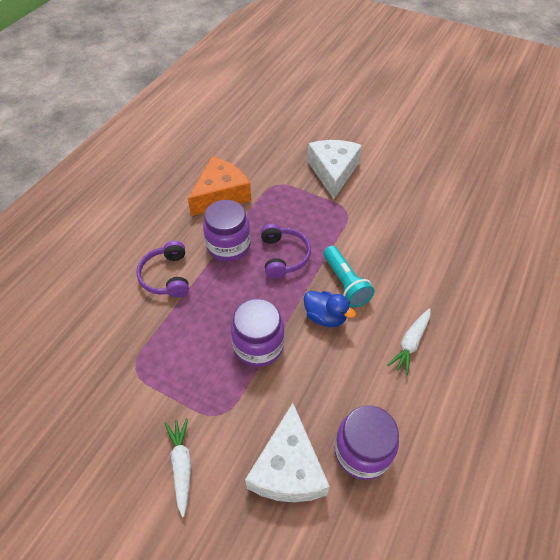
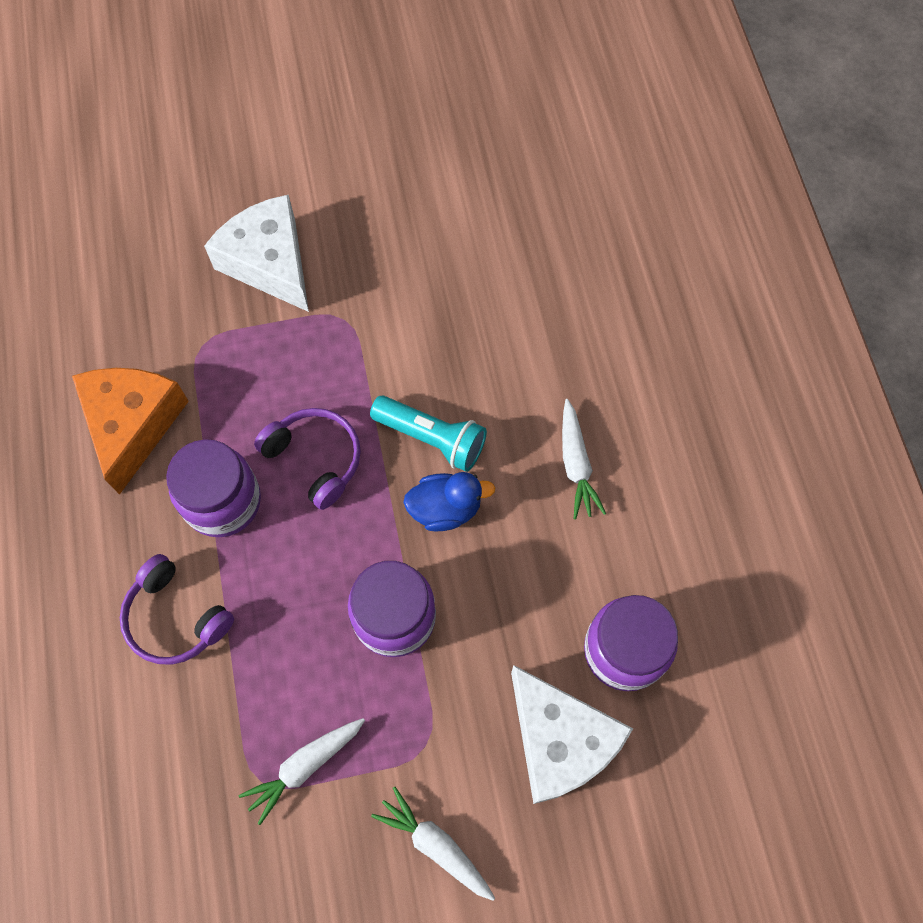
camera: 40 degrees left, 15 degrees up
(159, 378) = (305, 766): none -> white carrot

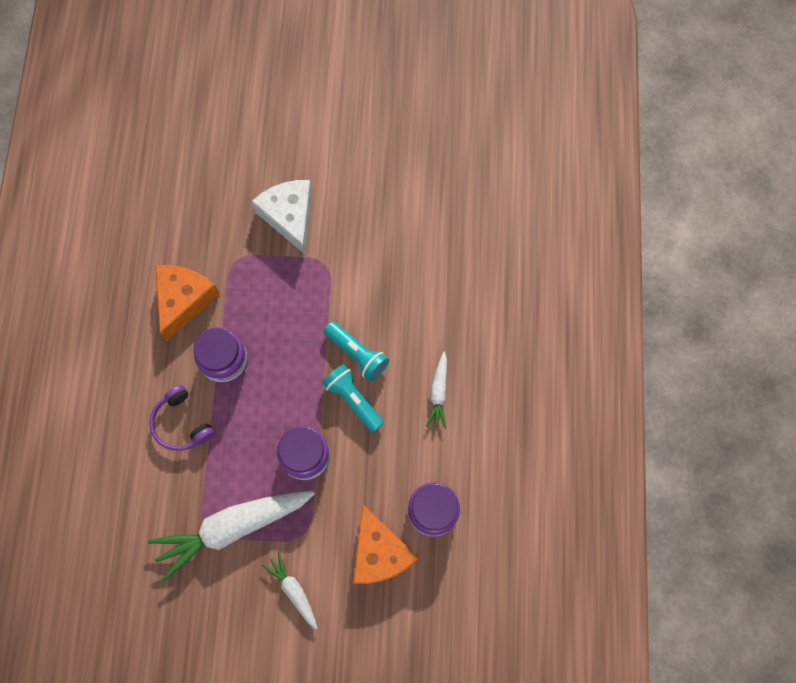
camera: 15 degrees right, 5 degrees up
(305, 766) = (233, 527): white carrot -> white carrot, size x2.06
(315, 458) = (285, 349): purple headphones -> none
(445, 509) = (353, 399): blue duck -> turquoise flashlight
(560, 740) = (380, 552): white cheese -> orange cheese

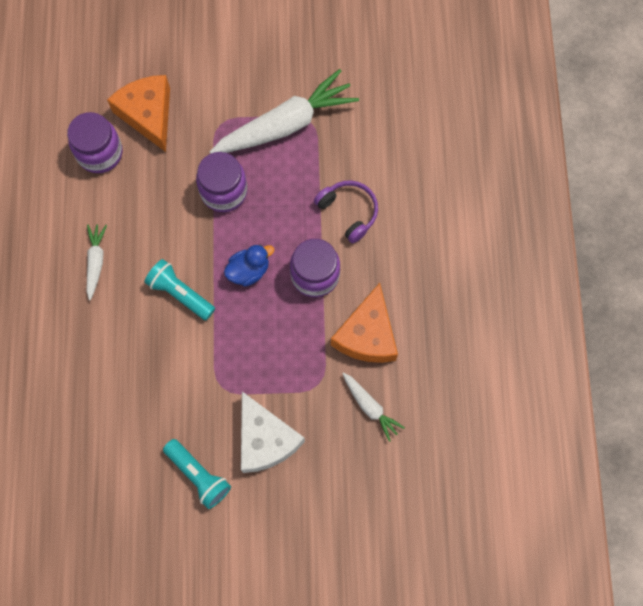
camera: 175 degrees right, 0 degrees up
(289, 371) = (249, 270): none -> blue duck
(293, 591) = (224, 78): white carrot -> white carrot (370, 407)
(353, 399) = (181, 248): turquoise flashlight -> turquoise flashlight (198, 475)

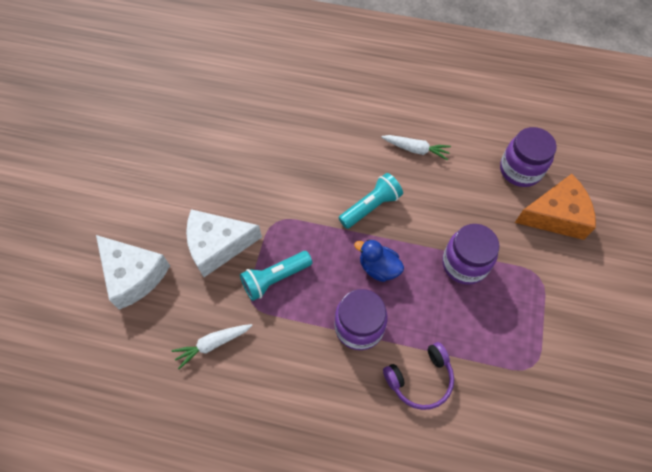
camera: 105 degrees right, 10 degrees down
(198, 475) = (208, 188): turquoise flashlight -> turquoise flashlight (275, 278)
(249, 270) = (378, 268): blue duck -> blue duck turned 135 degrees clockwise
(285, 124) = (531, 340): white carrot -> none
(321, 516) = (133, 275): none -> white cheese
(367, 335) = (284, 361): orange cheese -> none

